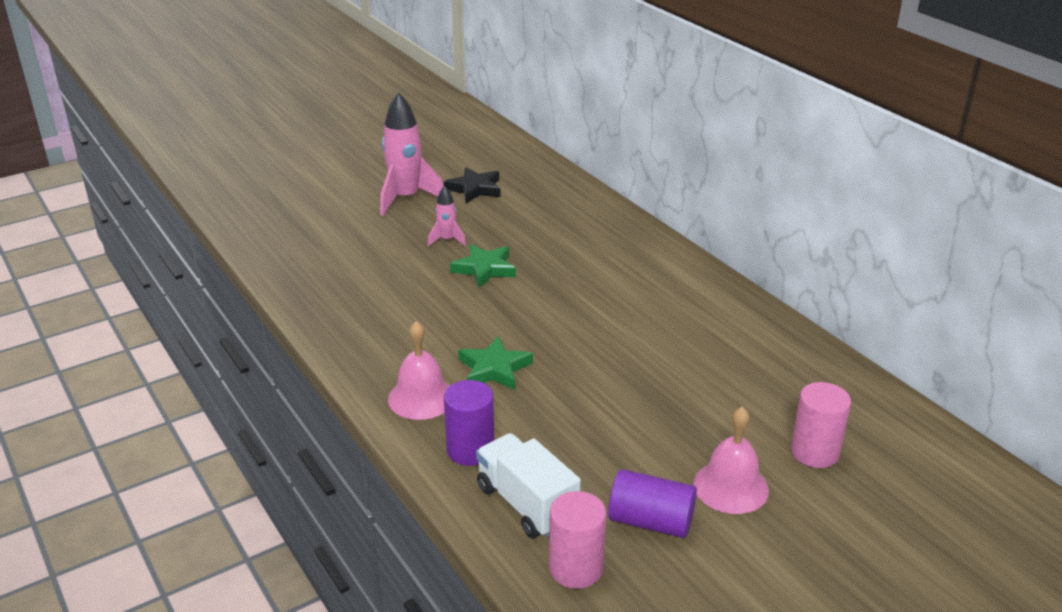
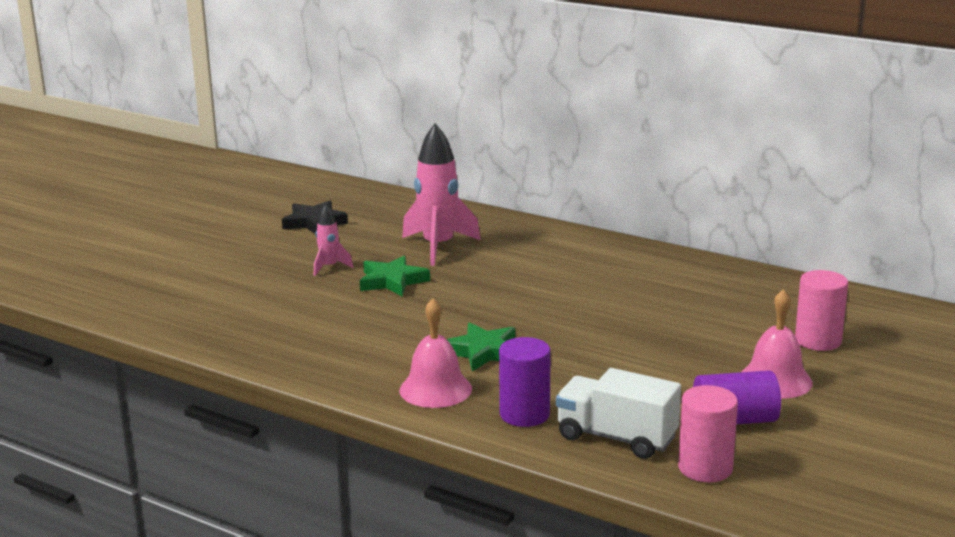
camera: 25 degrees left, 10 degrees down
(406, 198) = (248, 243): pink rocket -> pink rocket (438, 247)

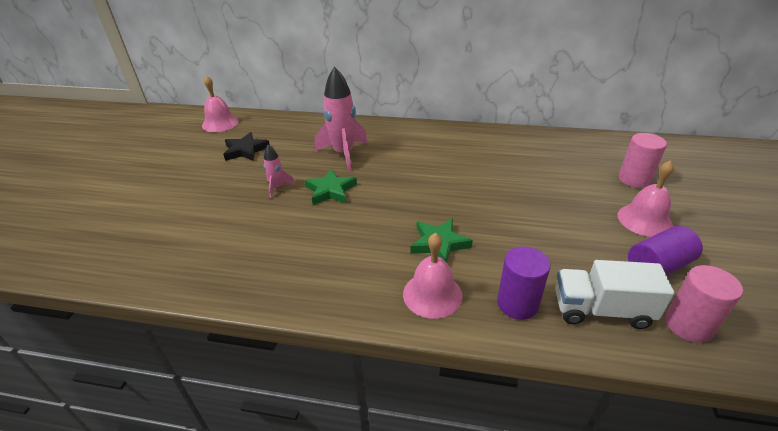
camera: 20 degrees left, 15 degrees up
(299, 187) = (220, 123): none -> pink bell

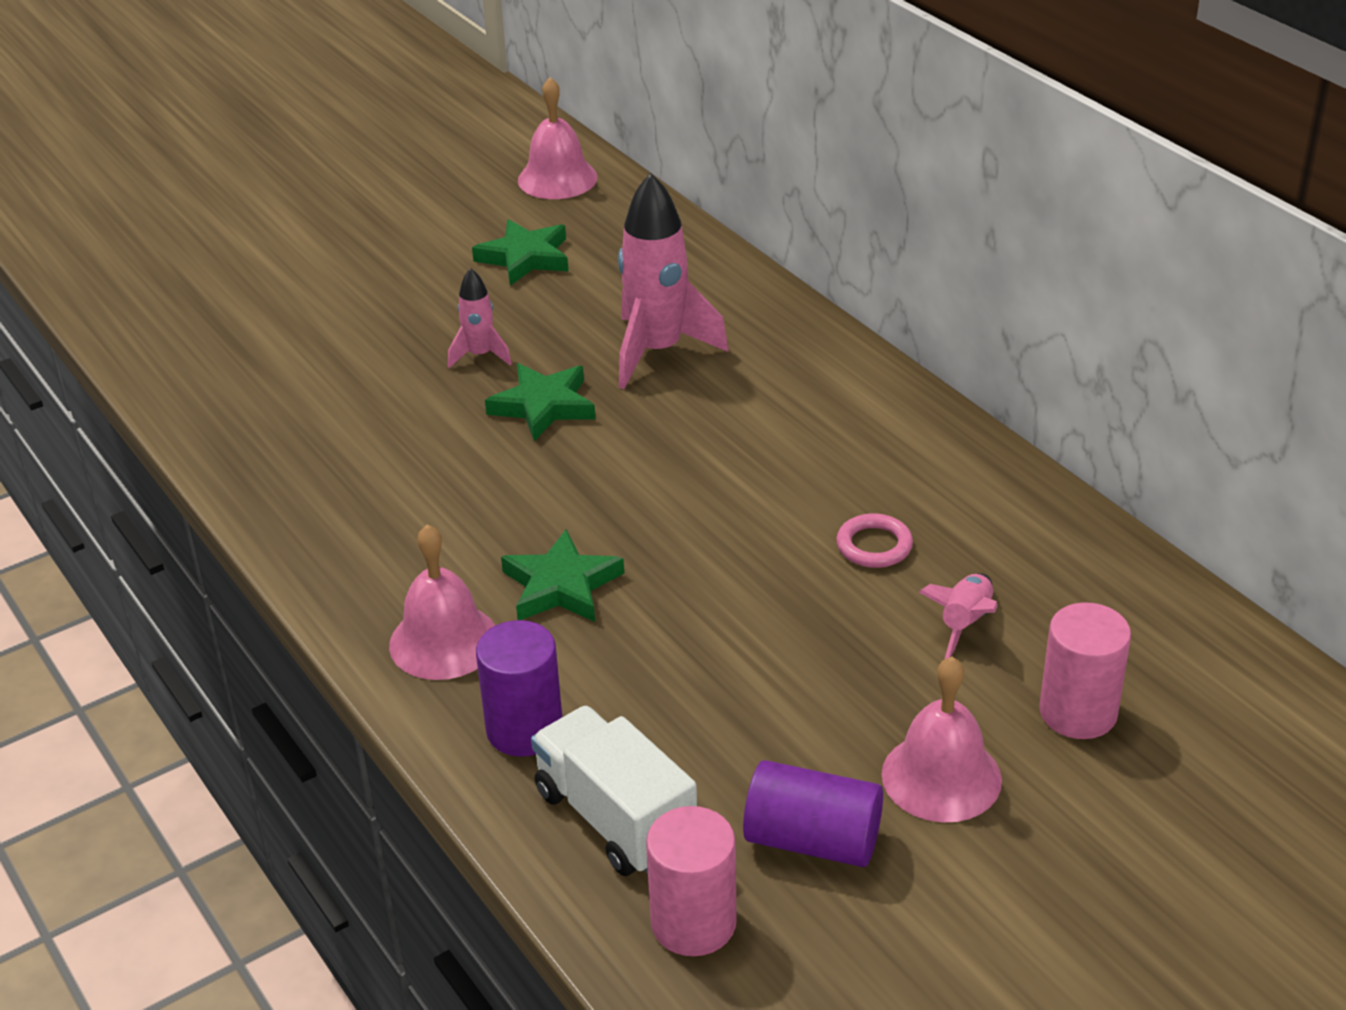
camera: 45 degrees right, 0 degrees up
(245, 150) = (525, 258): black star -> green star
(506, 170) = (874, 546): none -> pink ring
(567, 175) = (965, 624): none -> pink rocket

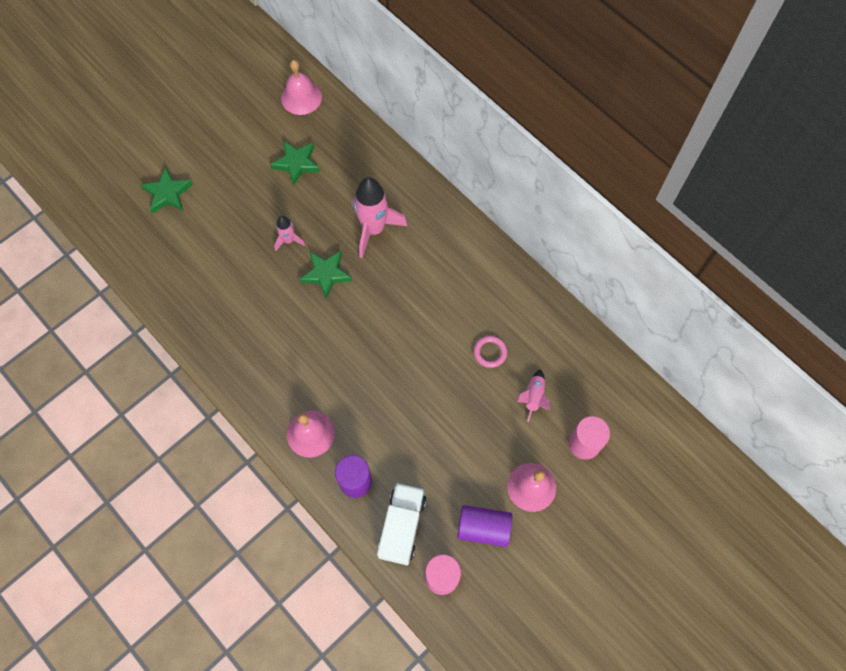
camera: 10 degrees left, 30 degrees up
(561, 586) = (356, 393): green star -> green star (167, 193)
(615, 818) = (402, 526): white truck -> white truck turned 60 degrees clockwise

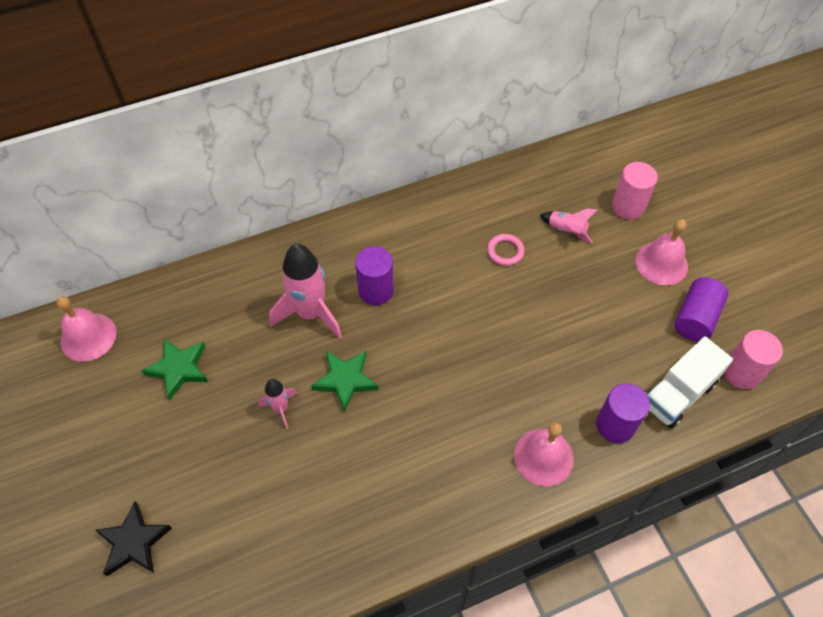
camera: 70 degrees left, 10 degrees down
(167, 193) = (134, 542): green star -> black star
(402, 526) = (678, 394): white truck -> white truck turned 75 degrees counterclockwise
(412, 267) = (376, 290): none -> purple cylinder

